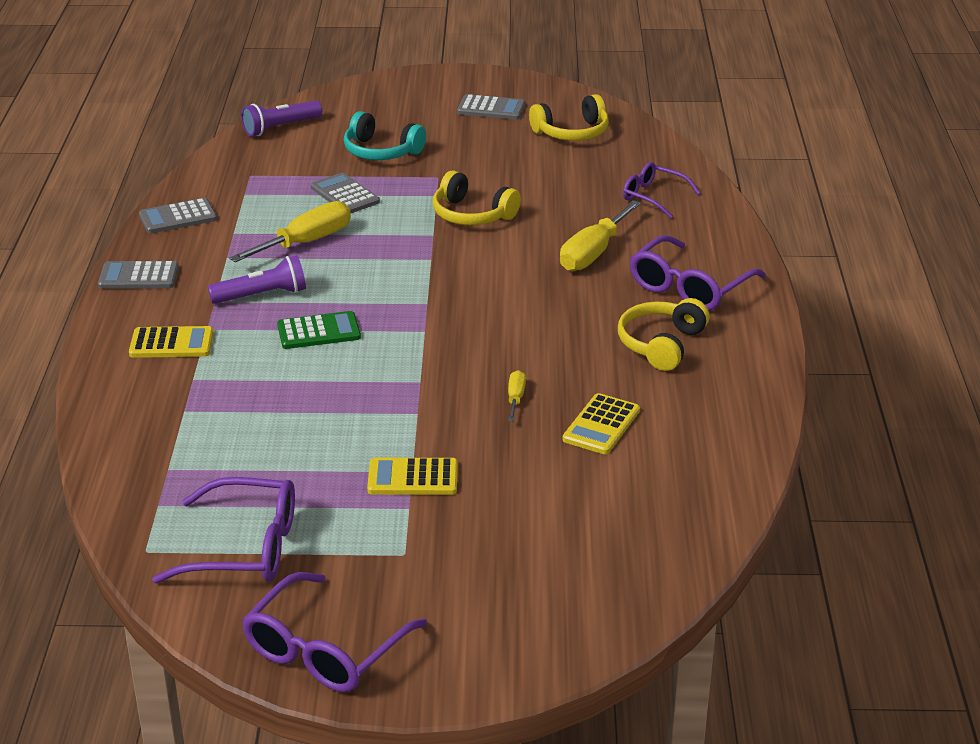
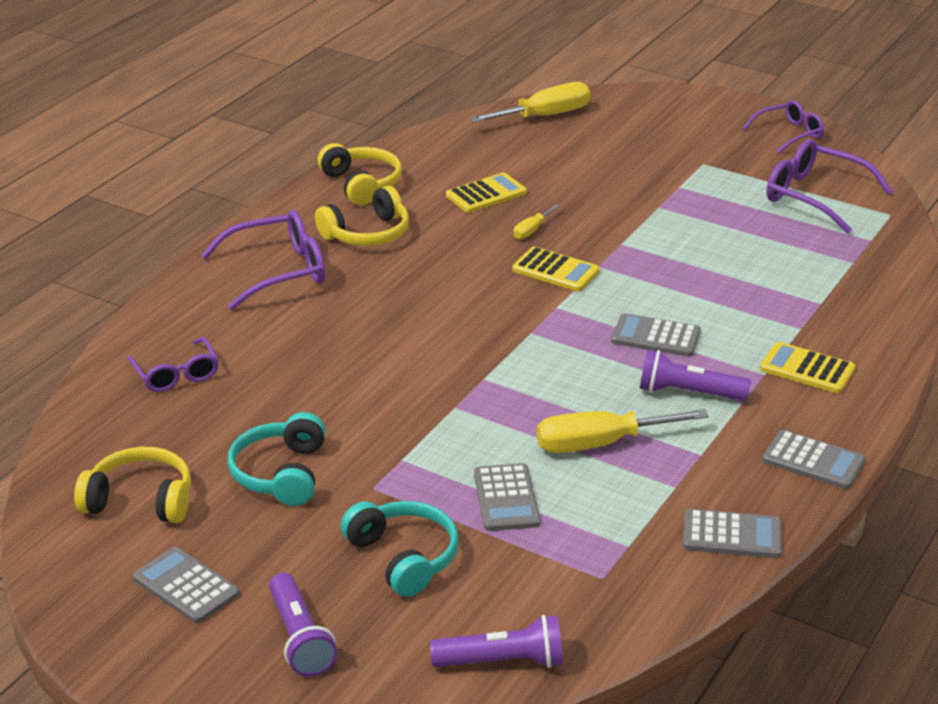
camera: 150 degrees left, 0 degrees up
(319, 331) = (655, 337): green calculator -> grey calculator
(325, 650) = (789, 134): purple glasses -> purple glasses, size x0.64
(402, 107) = (300, 638): none -> purple flashlight
(413, 478) = (661, 202): yellow calculator -> yellow calculator (555, 270)
(471, 215) = (389, 418): yellow headphones -> yellow headphones (362, 184)
(505, 167) = (280, 473): none -> turquoise headphones
(593, 253) = (319, 331): yellow screwdriver -> yellow screwdriver (544, 116)

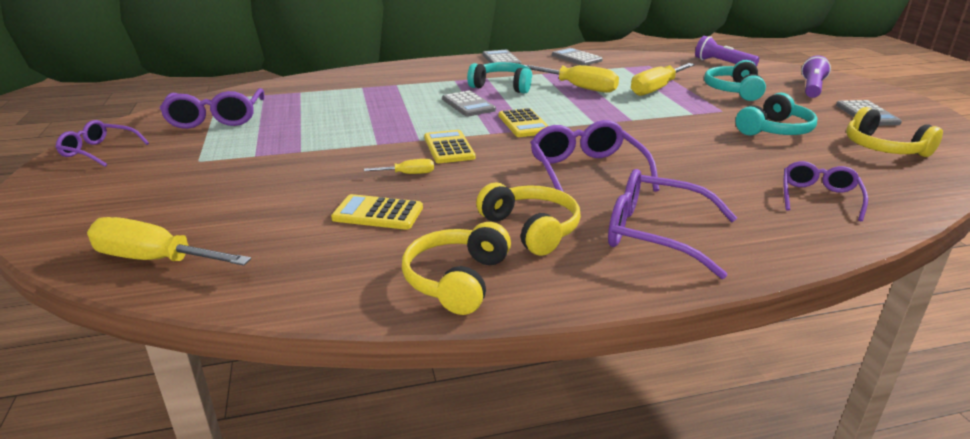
camera: 135 degrees left, 5 degrees down
(367, 234) = (531, 229): yellow headphones -> yellow headphones turned 45 degrees clockwise
(400, 305) = (586, 171): none -> purple glasses
(506, 498) = (656, 89): grey calculator -> yellow screwdriver
(688, 393) = (502, 86): purple flashlight -> turquoise headphones
(807, 369) = (433, 75): yellow calculator -> yellow calculator (524, 124)

